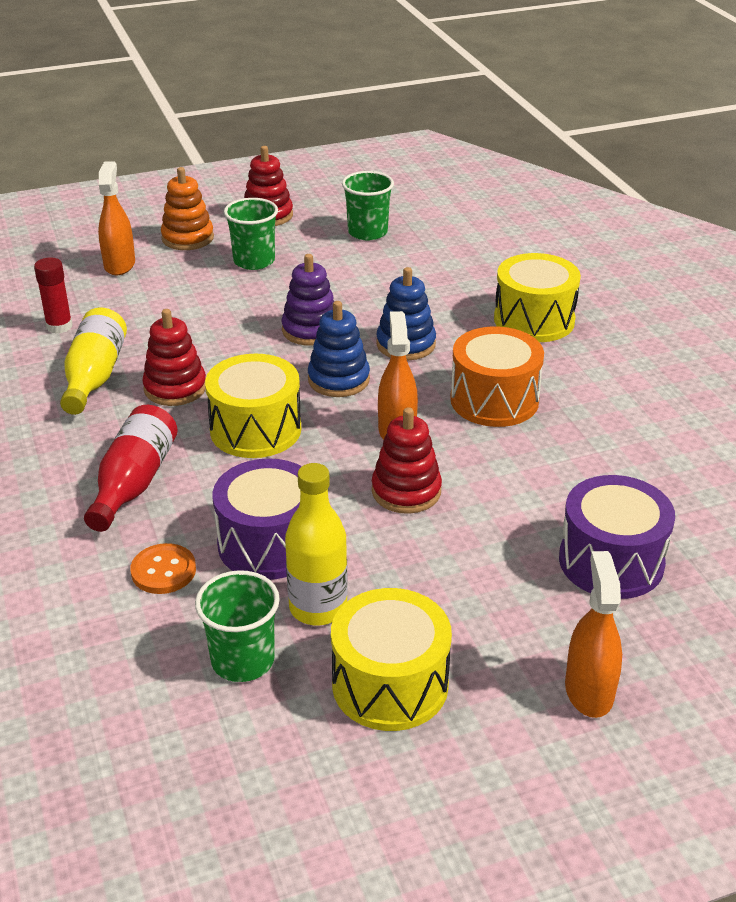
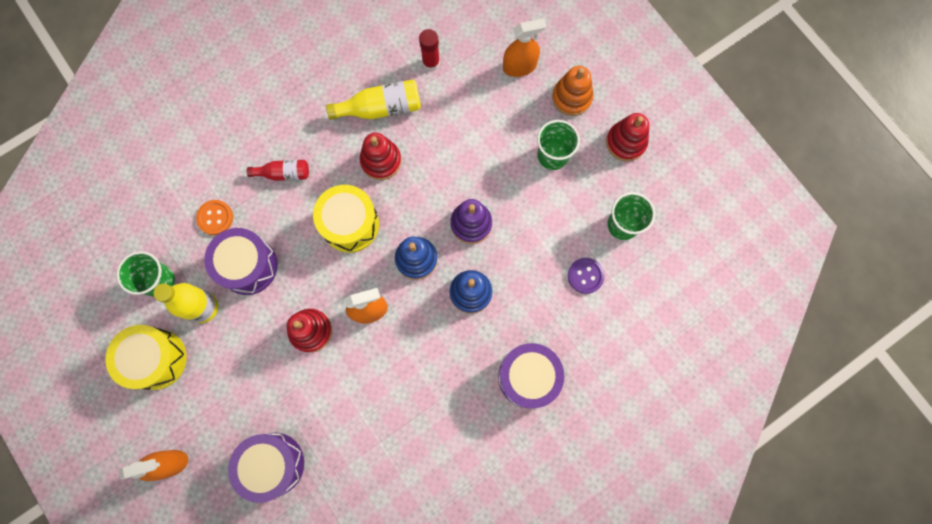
camera: 75 degrees right, 40 degrees up
(134, 483) = (283, 173): red bottle -> red bottle, size x0.63
(419, 264) = (585, 276): none -> purple button
(494, 400) = (419, 366): orange drum -> none
(534, 320) = (528, 377): yellow drum -> purple drum

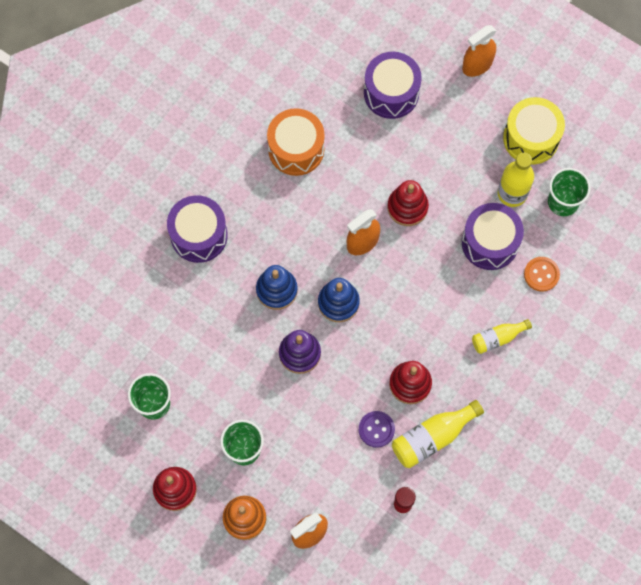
camera: 160 degrees right, 5 degrees down
(283, 173) = (498, 338): red bottle -> yellow bottle
(350, 224) = (413, 313): yellow drum -> none
(397, 436) = (296, 149): none -> orange drum
(585, 276) = (175, 342): purple button -> purple button (376, 429)

